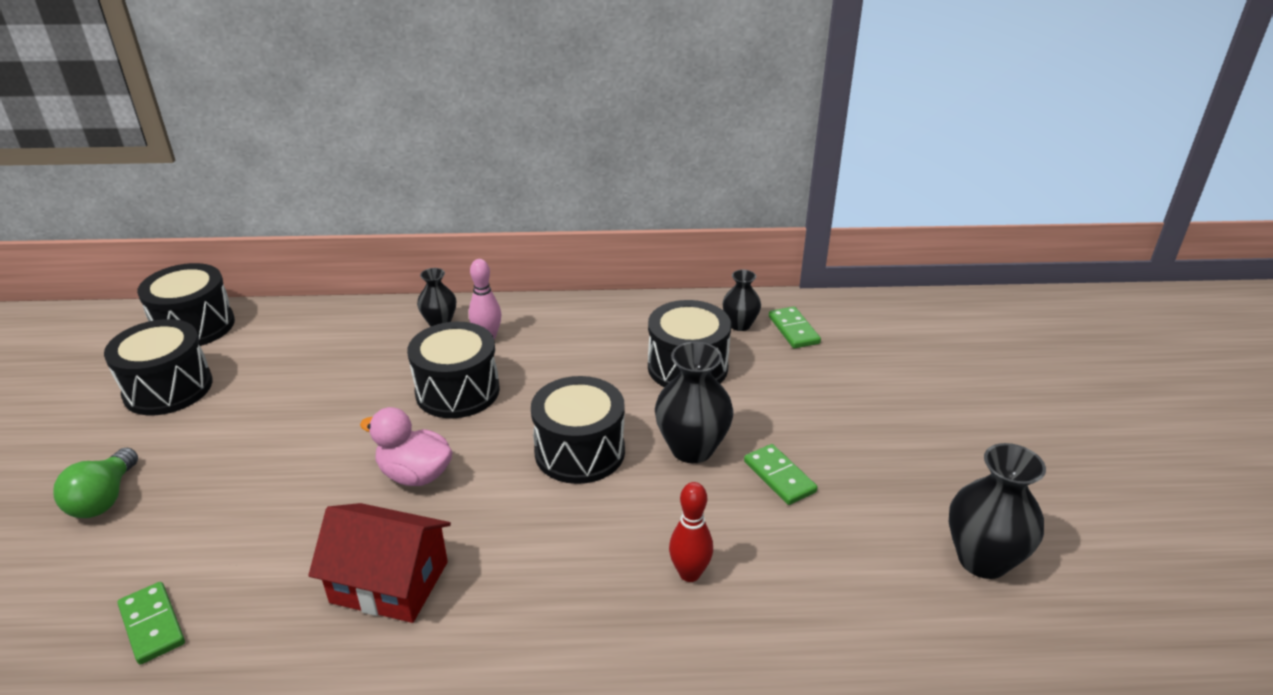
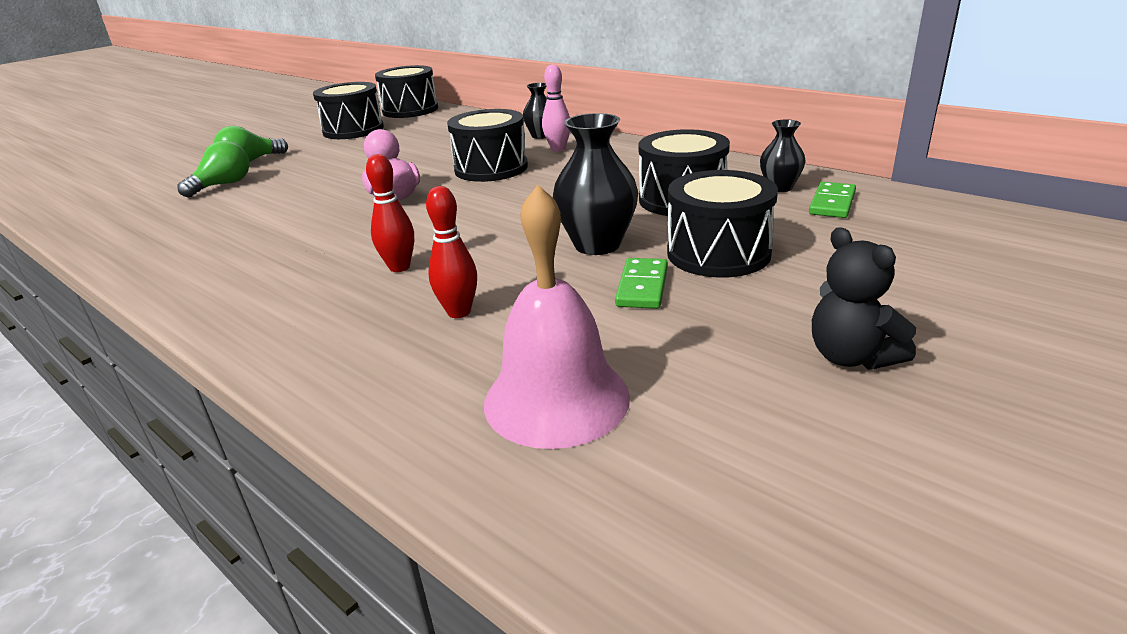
camera: 45 degrees right, 5 degrees down
(137, 552) = (223, 185): none -> green light bulb
(152, 625) = (174, 213): green domino -> none
(389, 582) = (289, 239): red house -> none
(566, 556) = (399, 267): none -> red bowling pin
(579, 451) = (511, 219): black drum -> black drum (718, 253)
(858, 605) = (556, 399): none -> pink bell
(957, 474) = (851, 357): none -> black teddy bear
(982, 559) = (760, 435): black vase -> none

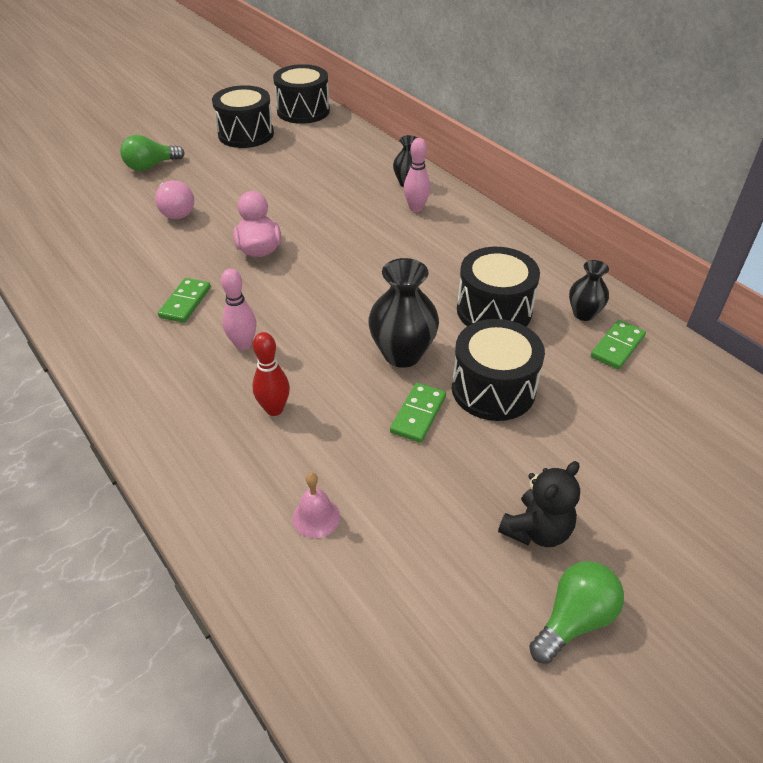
camera: 10 degrees right, 15 degrees up
(223, 185) = (124, 196): green light bulb -> green light bulb (574, 619)
(287, 186) = (176, 211): none -> pink light bulb
(316, 247) = (185, 302): none -> green domino
(399, 267) = (243, 344): red bowling pin -> pink bowling pin
(491, 168) = (349, 225): black drum -> none
(556, 399) = (316, 517): pink bell -> pink bell, size x0.46
(851, 357) = (536, 530): black teddy bear -> black teddy bear turned 120 degrees counterclockwise

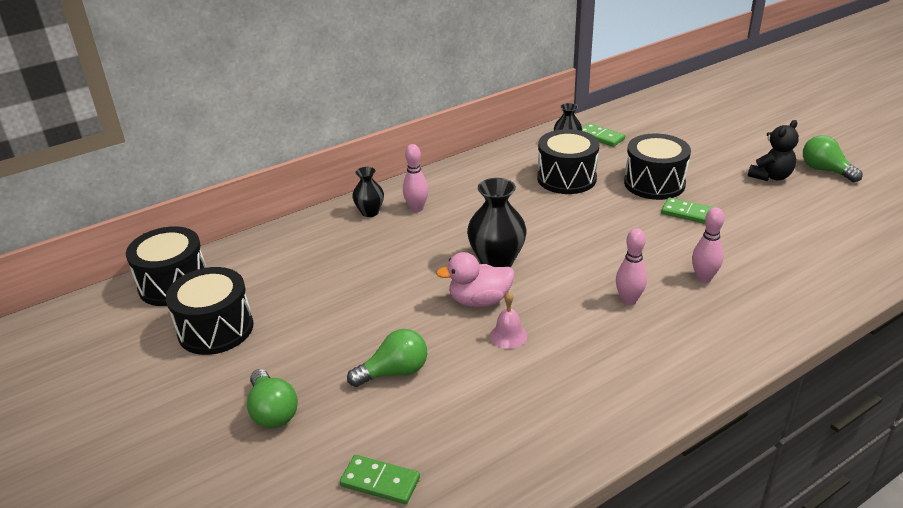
camera: 85 degrees left, 10 degrees down
(176, 211) = (394, 372): pink light bulb -> green light bulb
(185, 302) = (571, 344): green domino -> green domino (380, 482)
(274, 409) = (703, 278): red bowling pin -> pink bowling pin
(316, 517) = (799, 255): pink bell -> pink bell (508, 336)
(402, 354) = (625, 219): black vase -> black vase (496, 262)
(536, 530) = (770, 176): black teddy bear -> black teddy bear turned 90 degrees clockwise

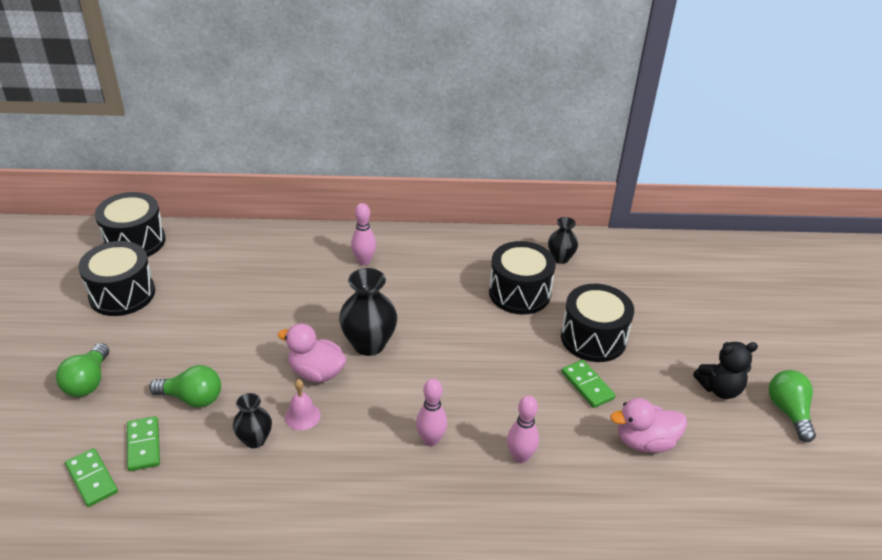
camera: 30 degrees right, 5 degrees up
(370, 212) = (326, 247): black vase -> black vase (255, 440)
(601, 137) = (602, 264): green domino -> green domino (144, 445)
(768, 228) = (645, 442): none -> pink duck

